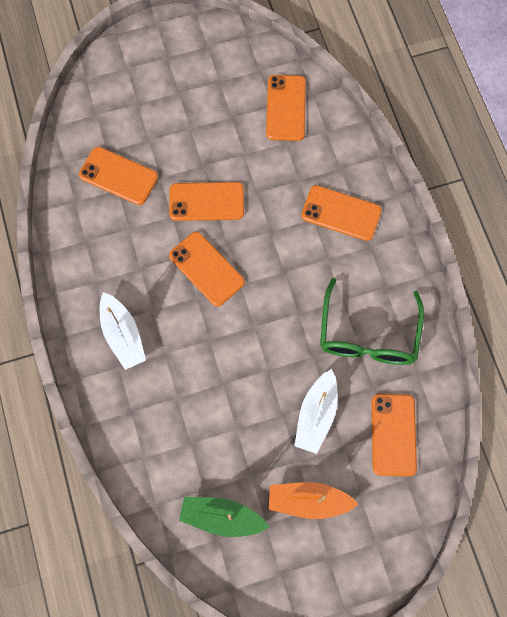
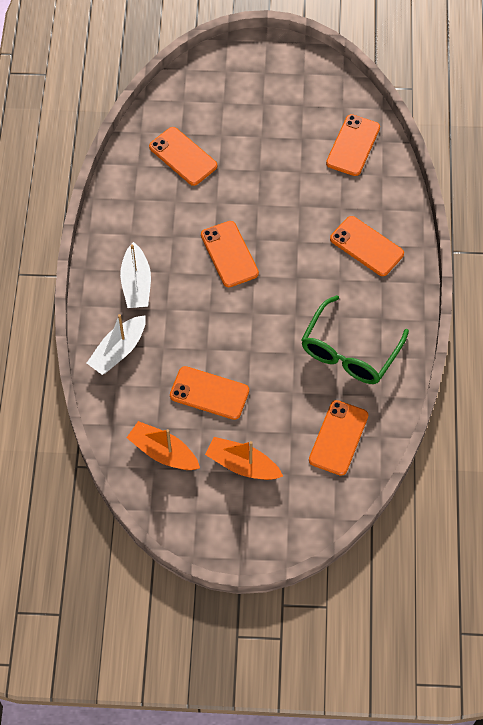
camera: 20 degrees right, 10 degrees down
(206, 202) = (251, 200): orange phone -> orange phone (209, 393)
(221, 517) = (163, 452): green boat -> orange boat
(316, 415) = (277, 400): white boat -> white boat (118, 351)

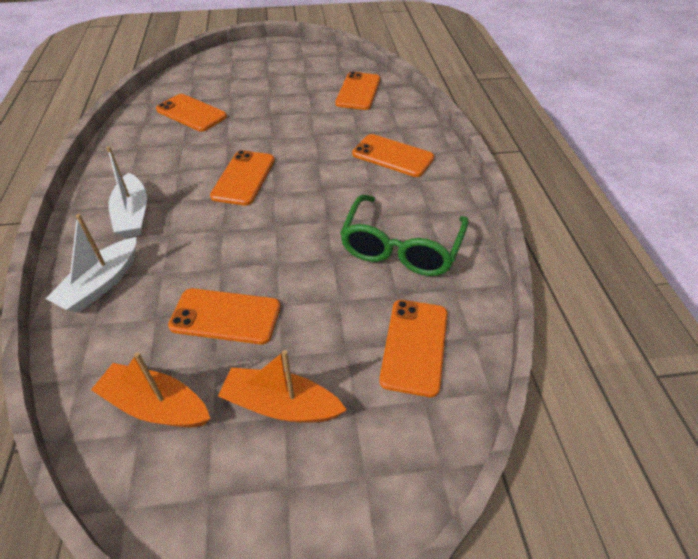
camera: 10 degrees left, 15 degrees down
(229, 254) = (243, 178): orange phone -> orange phone turned 45 degrees clockwise

